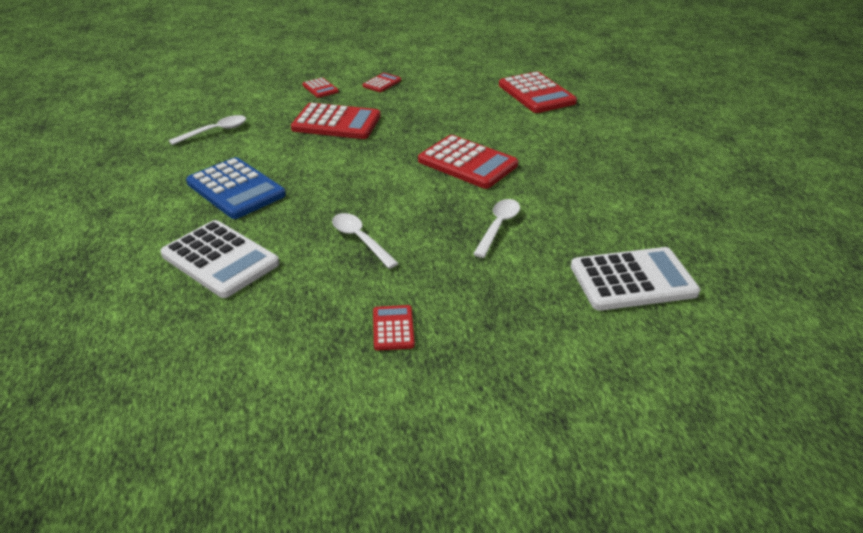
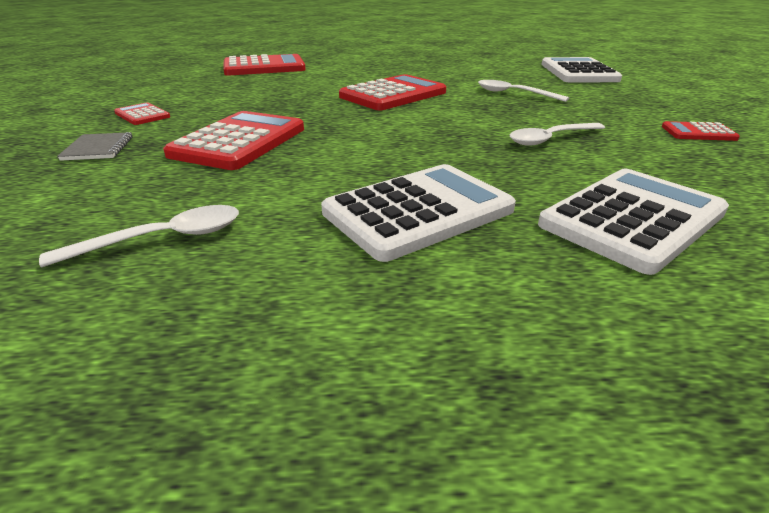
camera: 80 degrees left, 5 degrees down
(215, 131) = (163, 239): white spoon -> white spoon turned 90 degrees clockwise
(236, 189) = (418, 211): blue calculator -> white calculator
(320, 88) = (98, 148): red calculator -> grey notebook

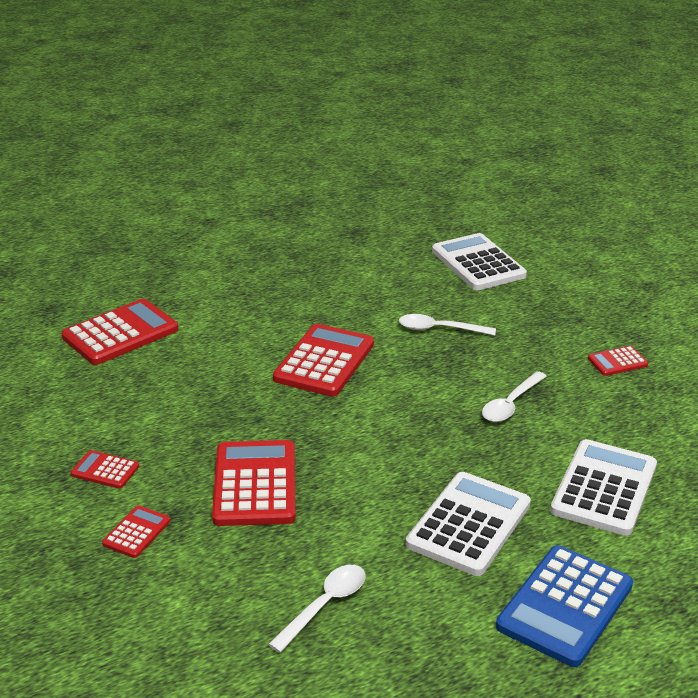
camera: 25 degrees left, 0 degrees up
(98, 148) = (136, 532): grey notebook -> red calculator
(482, 335) = (565, 606): none -> blue calculator

